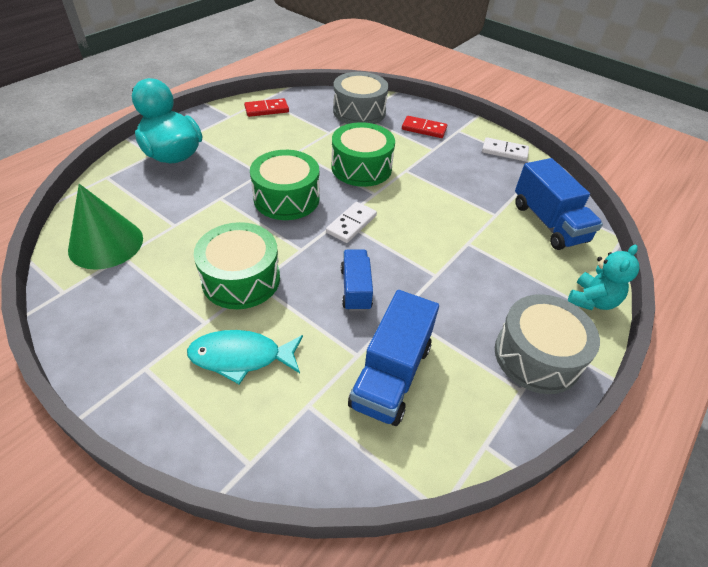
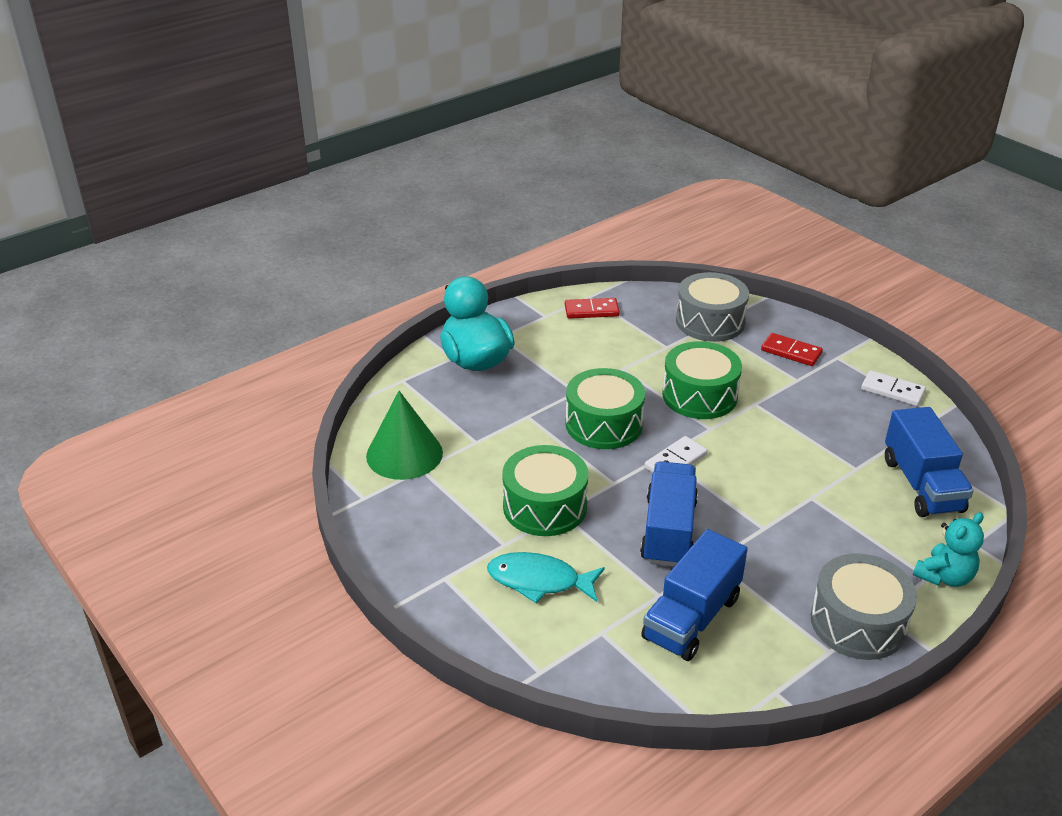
camera: 15 degrees right, 10 degrees down
(356, 289) = (668, 531): blue truck -> blue truck, size x1.57

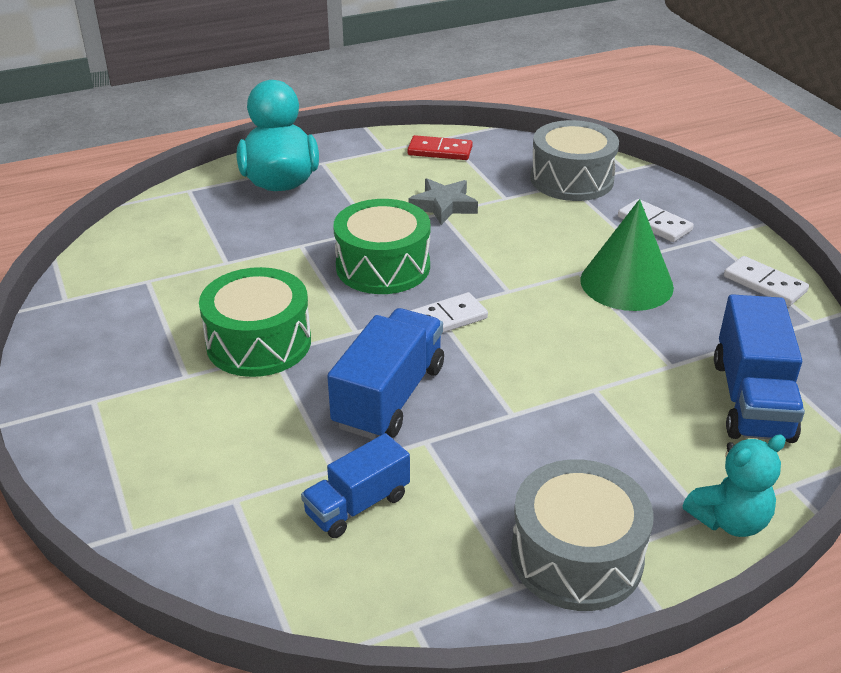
camera: 15 degrees right, 0 degrees up
(404, 454) = (140, 262): green cone -> green cone (626, 283)
(539, 581) = (199, 424): turquoise fish -> none
(622, 362) = (443, 206): none -> grey star
(691, 618) = (357, 505): blue truck -> blue truck, size x0.64
(699, 395) = (515, 253): green drum -> none
(791, 352) = (654, 224): red domino -> white domino

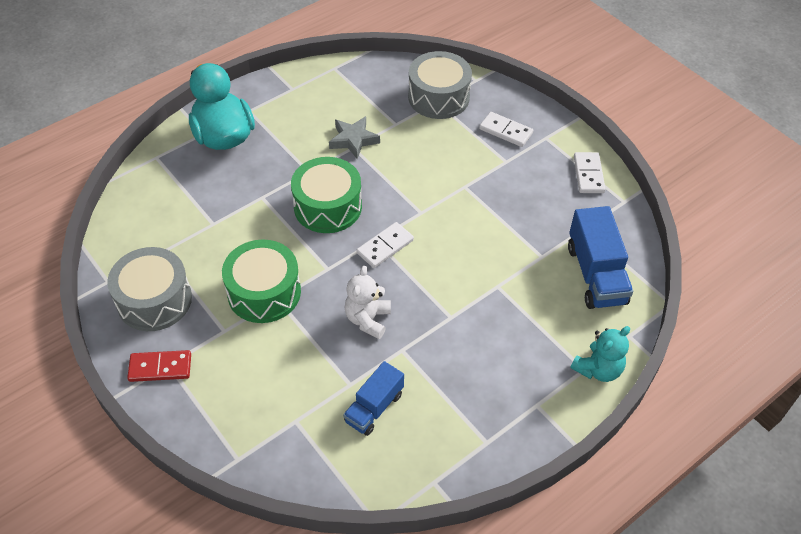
camera: 15 degrees left, 15 degrees up
(389, 396) = (368, 319): blue truck -> white teddy bear
(440, 151) = (334, 83): red domino -> red domino (160, 368)
(576, 556) = (515, 414): grey drum -> grey drum (154, 300)
(626, 283) = (498, 190): green cone -> none
(764, 284) = (588, 174): white domino -> white domino turned 60 degrees clockwise

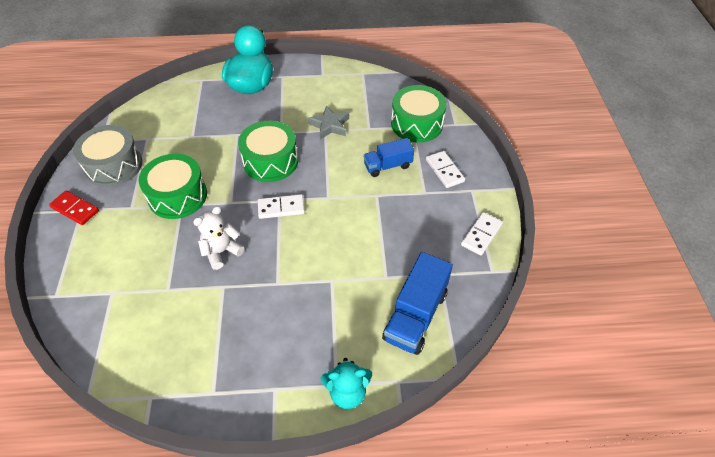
camera: 35 degrees right, 0 degrees up
(374, 407) = (165, 316): blue truck -> blue truck (387, 166)
(438, 97) = (416, 124): grey drum -> green drum

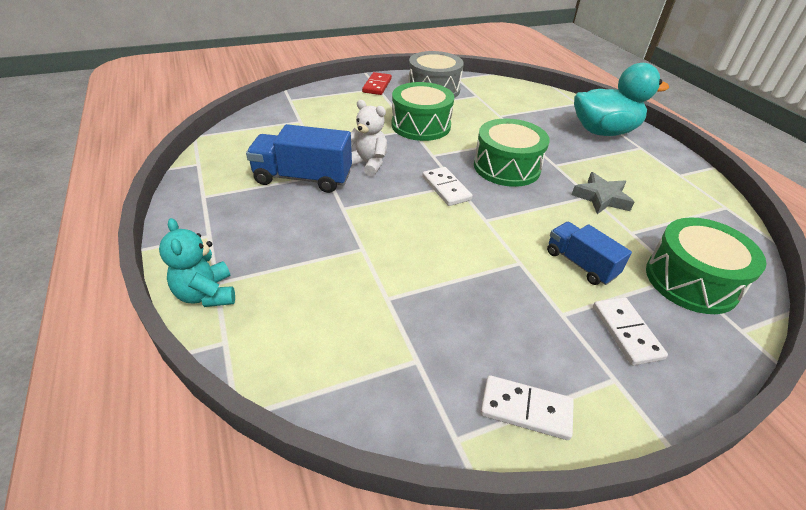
camera: 70 degrees right, 10 degrees down
(415, 315) = (333, 343): blue truck -> blue truck (303, 178)
(444, 171) = (626, 332): white domino -> white domino turned 60 degrees counterclockwise

